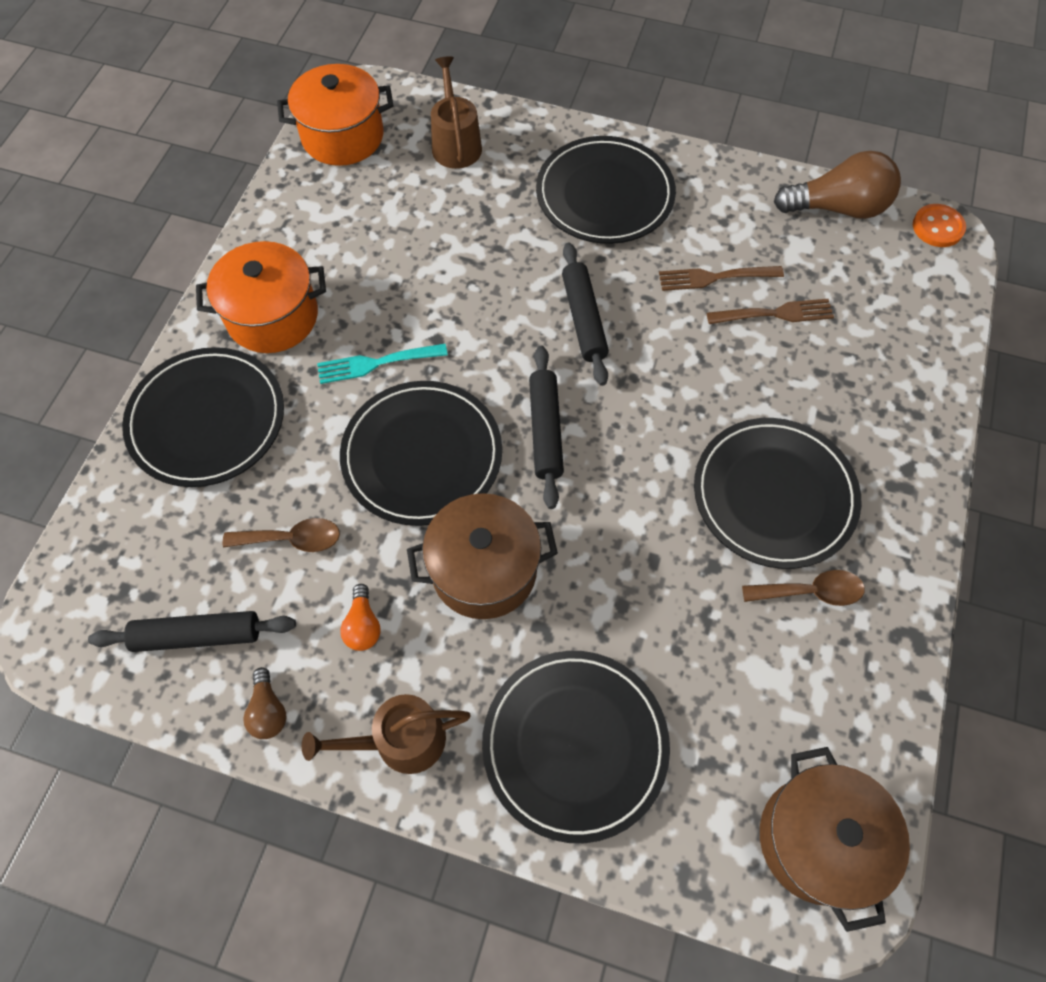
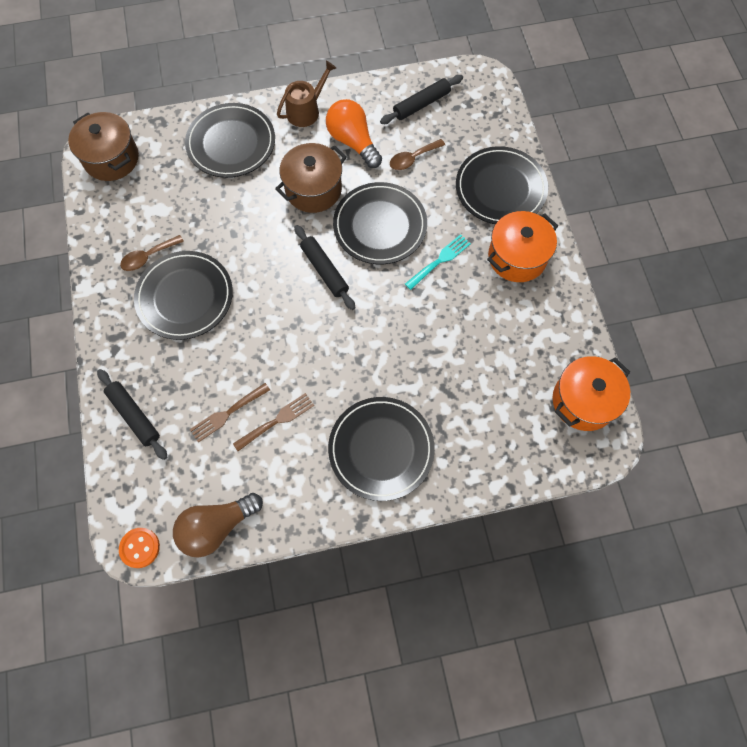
camera: 150 degrees right, 5 degrees up
(268, 711) = (369, 94): brown light bulb -> none
(363, 625) = (353, 141): orange light bulb -> orange light bulb, size x2.03
(455, 144) = (506, 437): brown watering can -> none
(583, 319) = (342, 348): black rolling pin -> black rolling pin (134, 415)

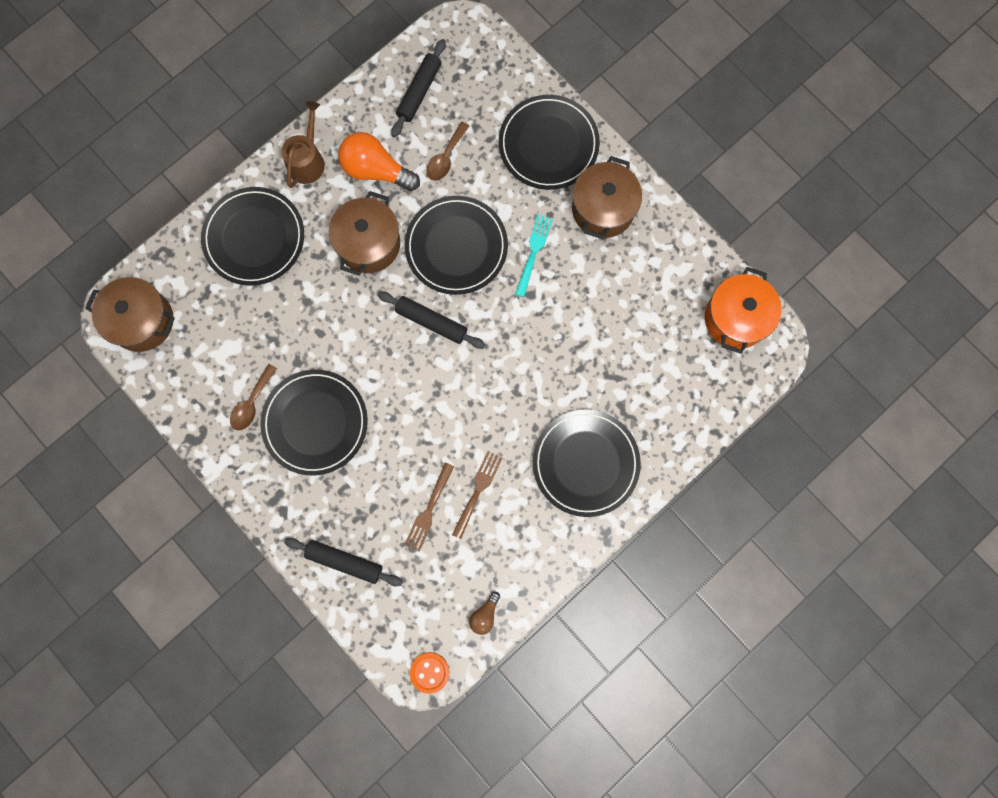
camera: 30 degrees left, 10 degrees up
(216, 527) = (485, 615): brown light bulb -> brown light bulb, size x0.49
(517, 257) = (603, 209): orange pot -> brown pot

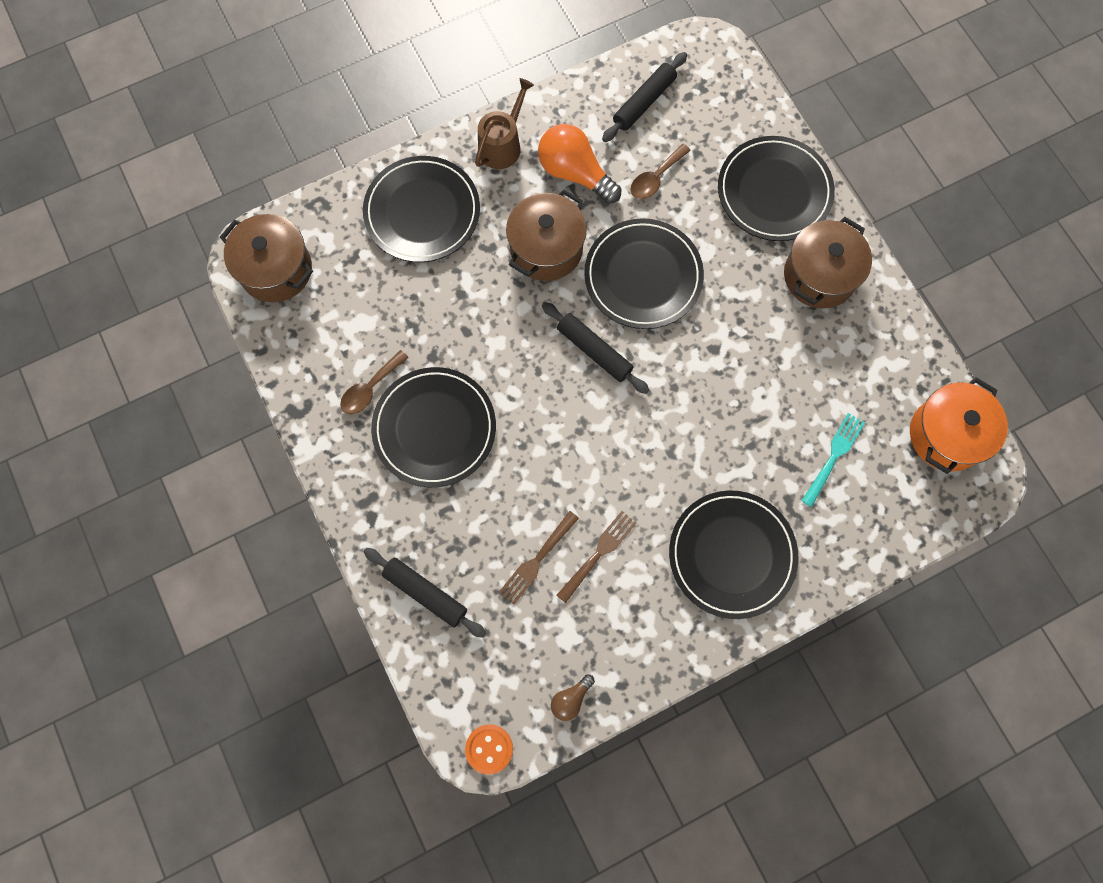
camera: 15 degrees right, 5 degrees down
(533, 252) = (729, 303): turquoise fork -> turquoise fork (834, 456)

